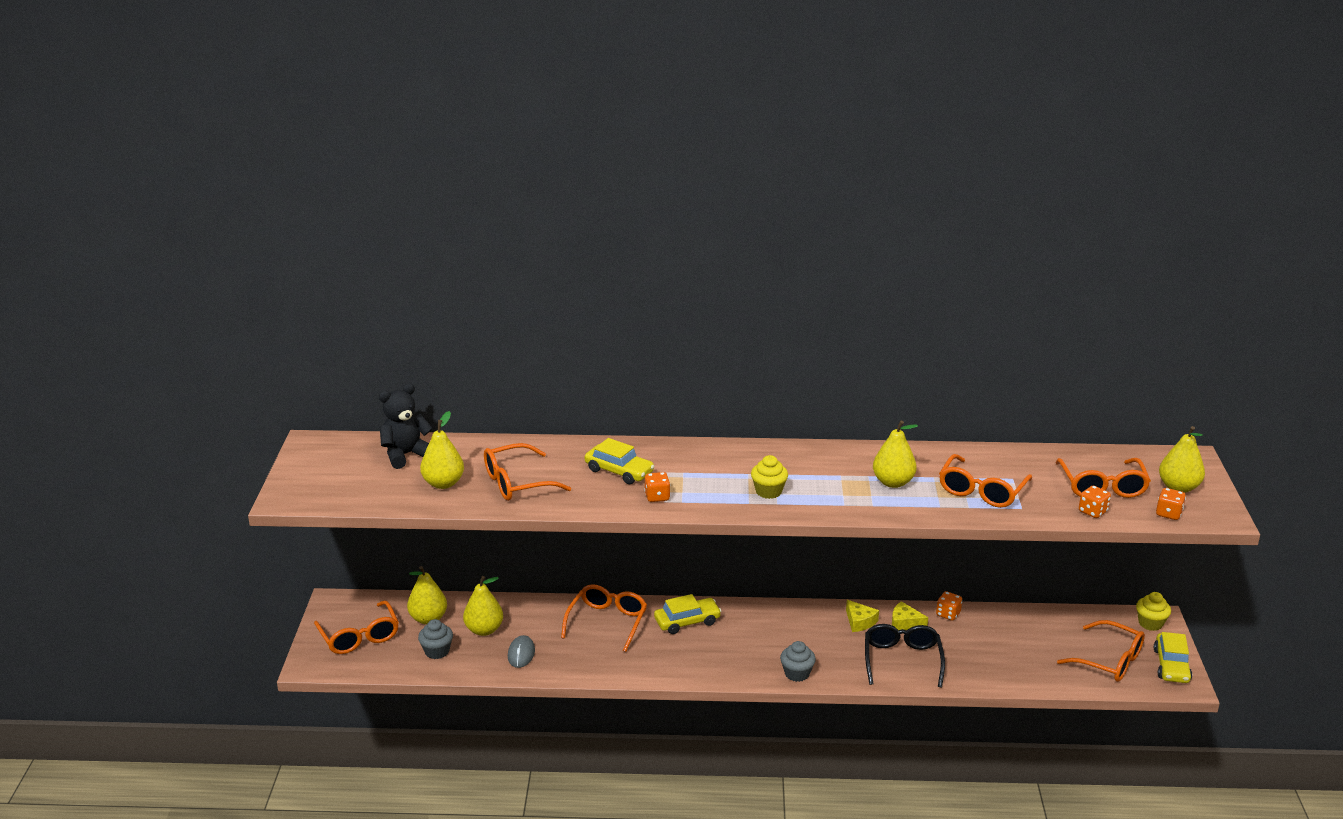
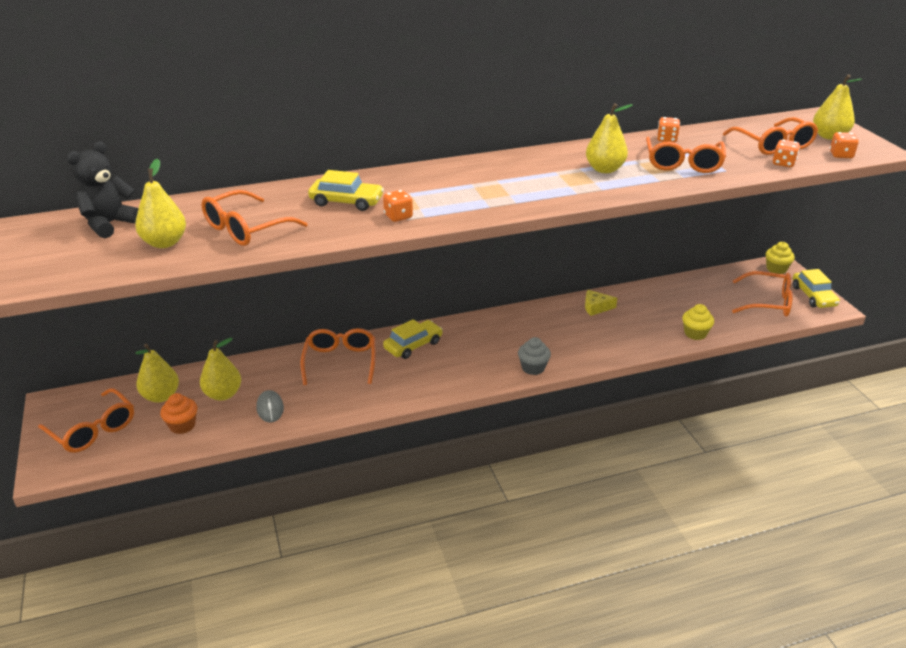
camera: 20 degrees left, 5 degrees up
(437, 651) = (182, 425): grey cupcake -> orange cupcake
(768, 491) = (501, 194): yellow cupcake -> yellow cupcake (695, 333)
(859, 621) = (559, 314): yellow cheese -> none
(902, 660) = (612, 337): black glasses -> none
(948, 614) = (625, 293): orange dice -> orange dice (666, 139)

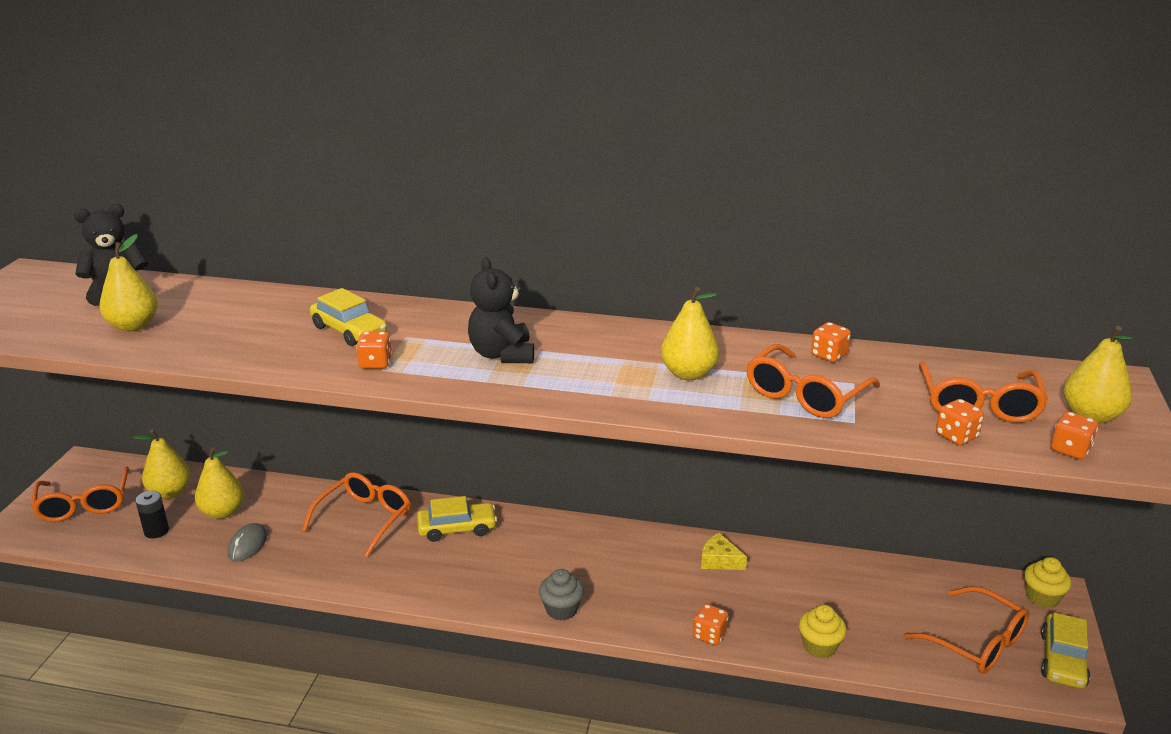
camera: 30 degrees right, 5 degrees down
(182, 425) = (156, 531): orange cupcake -> black battery
(246, 229) = (218, 333): orange glasses -> none
(476, 189) = (502, 354): none -> black teddy bear
(632, 350) = (709, 635): none -> orange dice

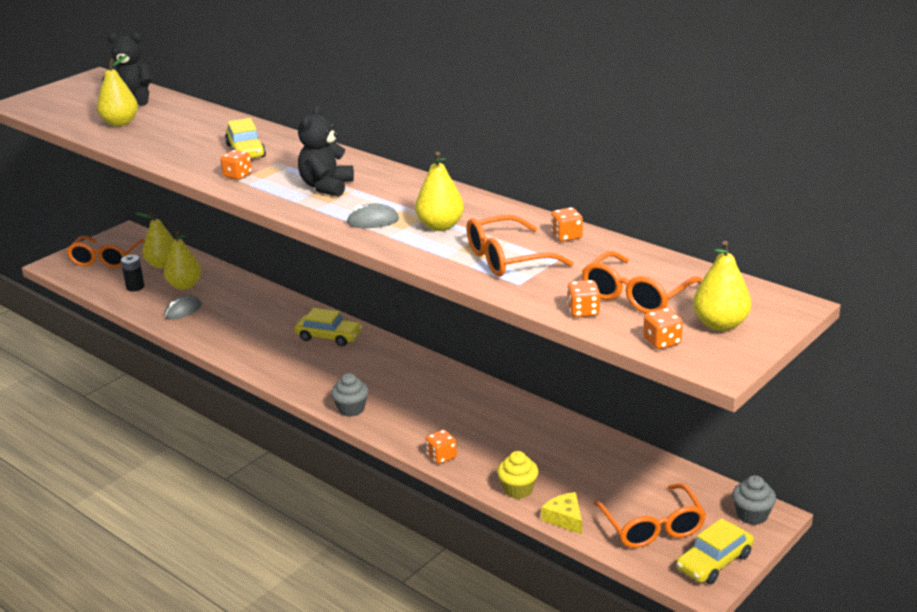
camera: 30 degrees right, 0 degrees up
(365, 518) = (272, 313): orange glasses -> none
(607, 384) = (372, 221): none -> grey mouse
(719, 560) = (503, 411): yellow cheese -> yellow cheese (565, 518)
(1042, 597) = (752, 515): yellow cupcake -> grey cupcake

